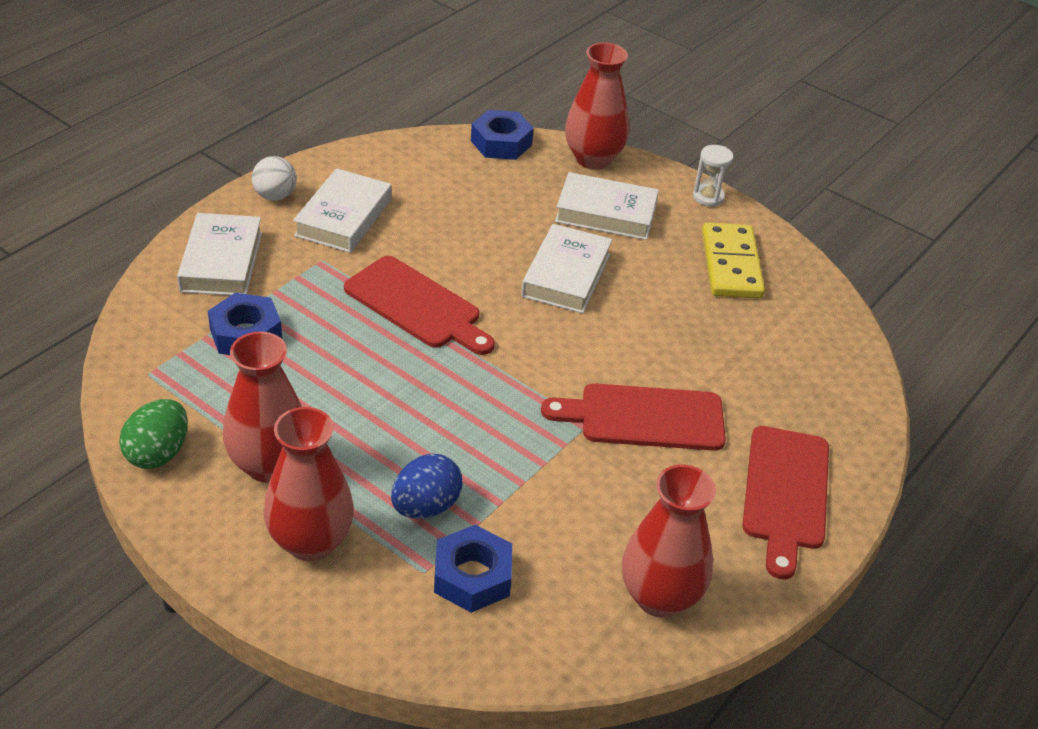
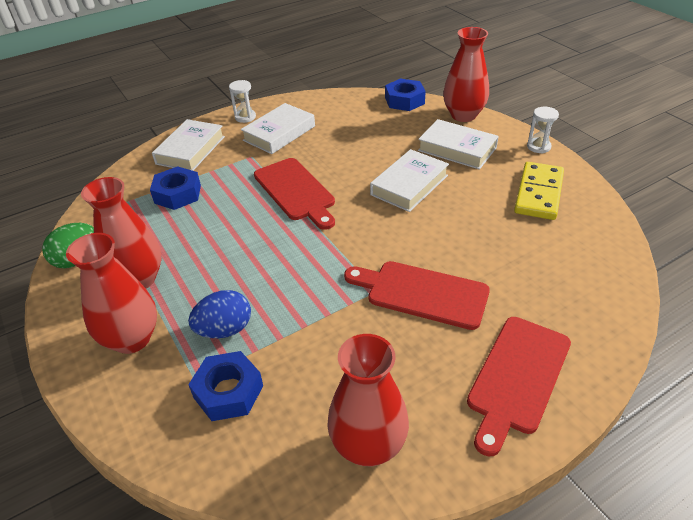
camera: 25 degrees right, 0 degrees up
(275, 196) = (245, 117): white ball -> white hourglass

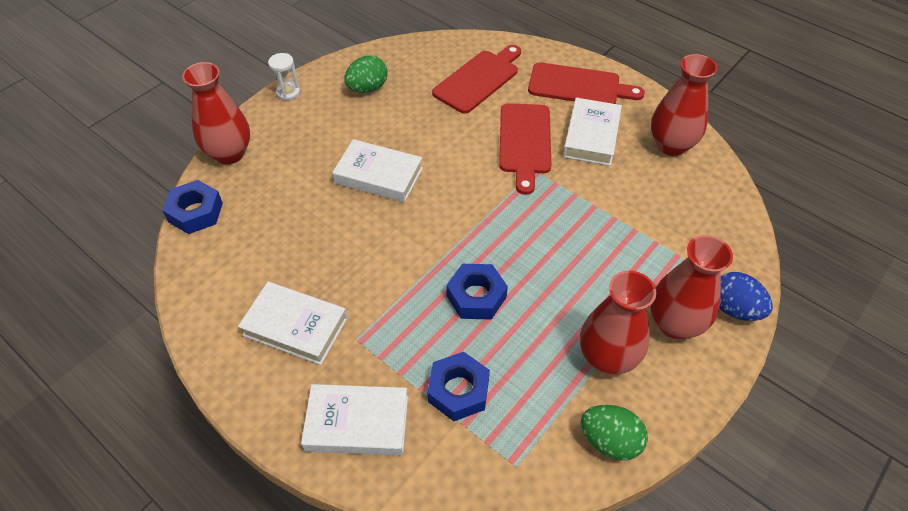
camera: 110 degrees left, 10 degrees up
(225, 330) = (627, 257): blue egg -> blue egg (734, 309)
(228, 392) = (680, 232): blue nut -> blue nut (476, 296)
(245, 117) = (256, 387): white hourglass -> none
(295, 191) = (417, 268): red cutting board -> red cutting board (478, 79)
(457, 149) = (303, 149): white book -> white book (591, 136)
(538, 193) = (367, 88): yellow domino -> green egg

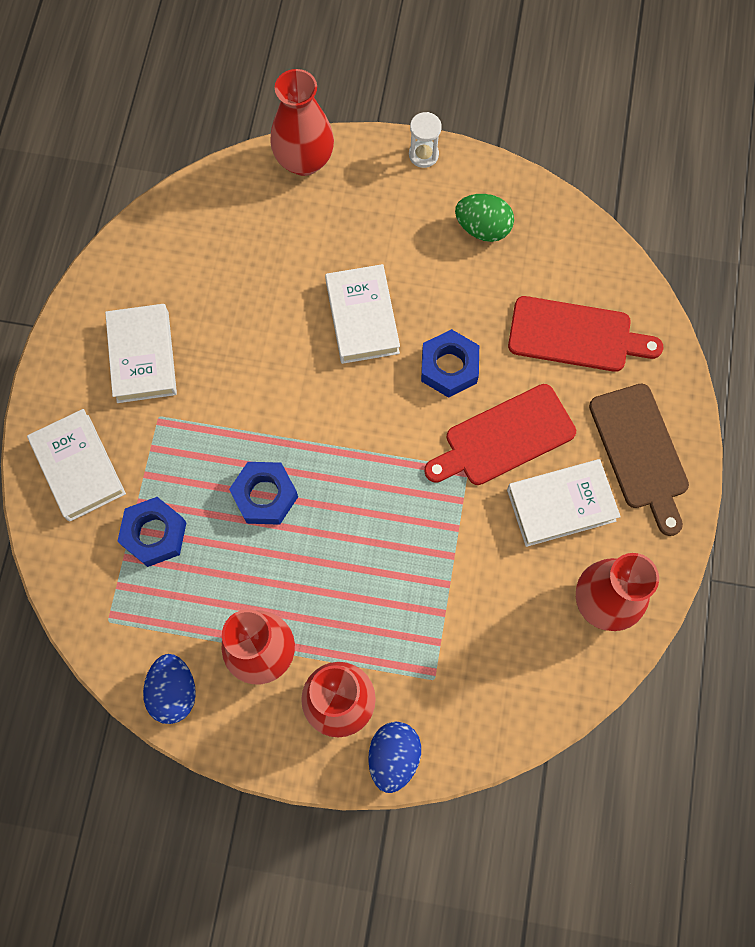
camera: 60 degrees right, 20 degrees up
(195, 212) = (215, 185): blue nut -> blue nut (449, 367)
(578, 86) = (640, 452): red cutting board -> brown cutting board
(609, 441) = (174, 691): green egg -> blue egg

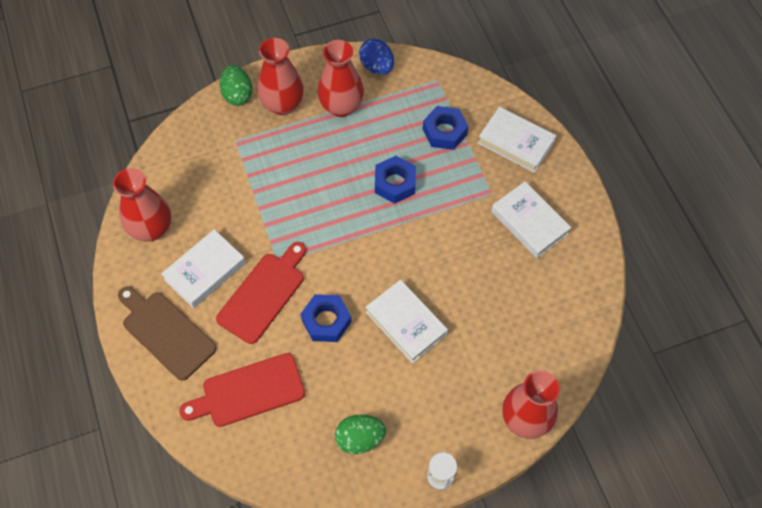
camera: 150 degrees right, 10 degrees down
(393, 756) = (237, 95): blue egg -> green egg

